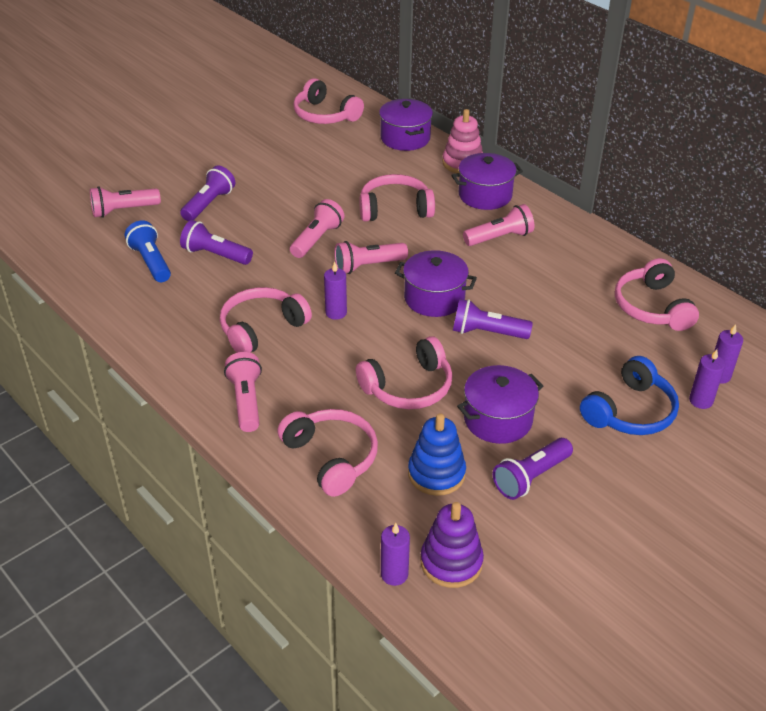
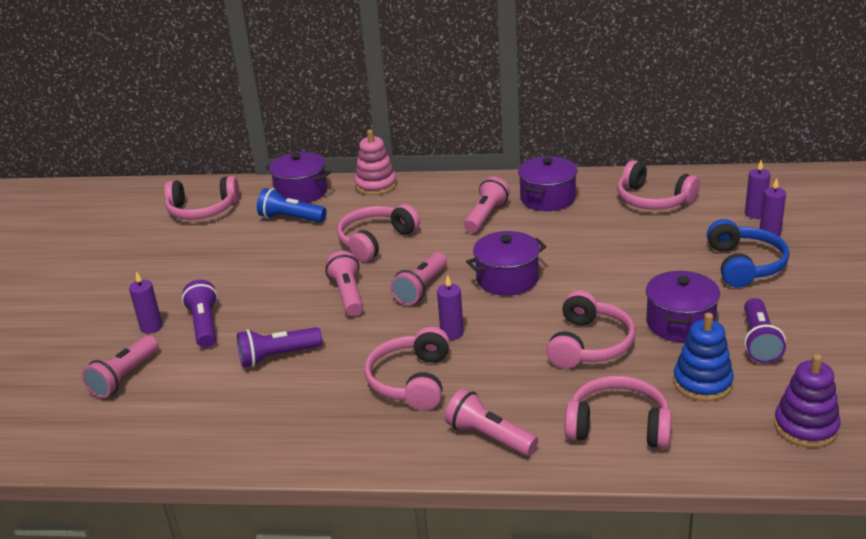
camera: 40 degrees left, 10 degrees down
(151, 262) = (224, 397): blue flashlight -> blue flashlight (291, 218)
(394, 574) = (788, 463): purple candle -> purple candle (151, 327)
(485, 195) = (429, 196): purple pot -> purple pot (547, 198)
(487, 332) = (580, 277): purple flashlight -> none

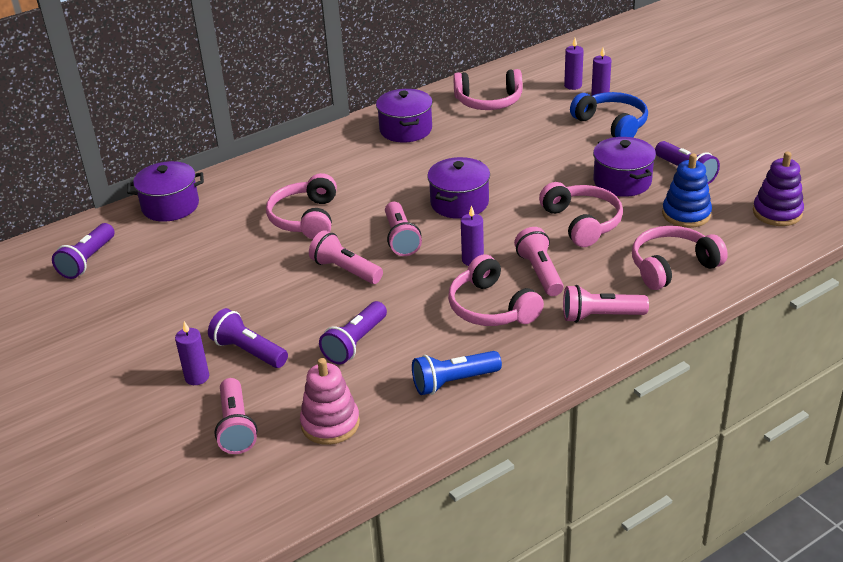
camera: 40 degrees left, 5 degrees up
(202, 210) = (87, 260): pink headphones -> purple flashlight
(291, 218) = (195, 232): blue flashlight -> blue flashlight (453, 382)
(376, 185) = (237, 173): pink stacking toy -> pink stacking toy (330, 424)
(486, 216) = (374, 162): pink flashlight -> pink flashlight (540, 272)

